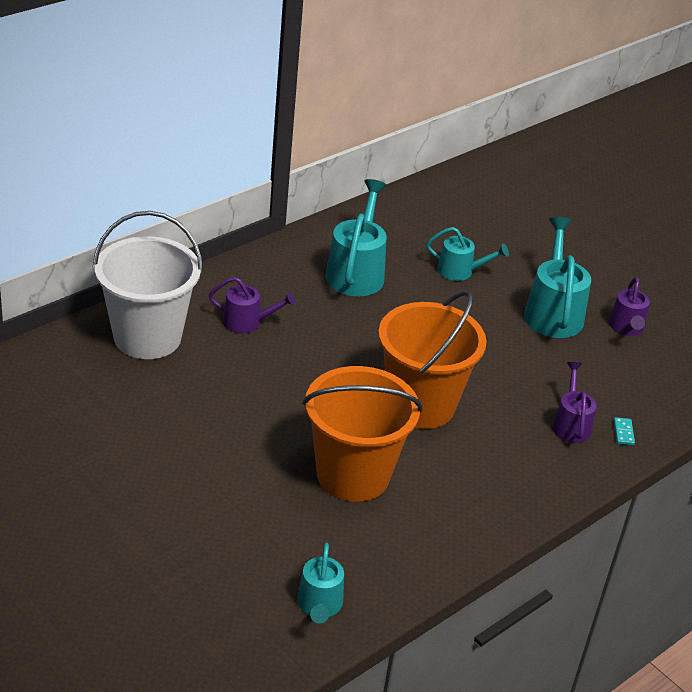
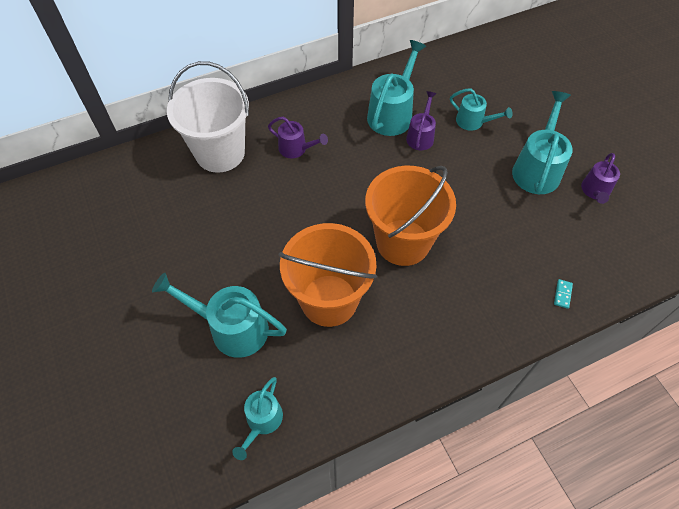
camera: 20 degrees right, 20 degrees up
(241, 519) = (231, 328): none -> turquoise watering can
(571, 424) = (520, 279): purple watering can -> purple watering can (421, 136)

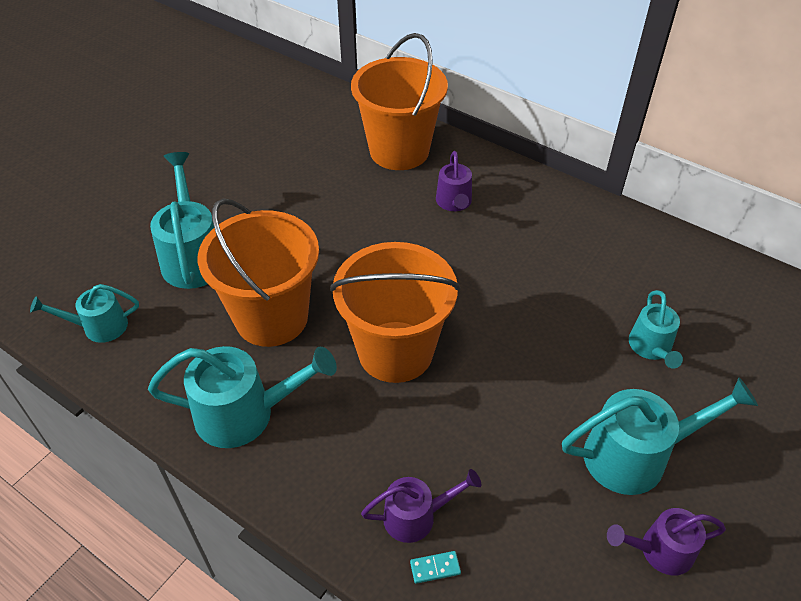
camera: 60 degrees right, 10 degrees down
(220, 153) = (399, 151): white bucket -> orange bucket
(392, 113) = (585, 261): turquoise watering can -> turquoise watering can (246, 413)
(421, 136) = (574, 302): purple watering can -> purple watering can (417, 516)

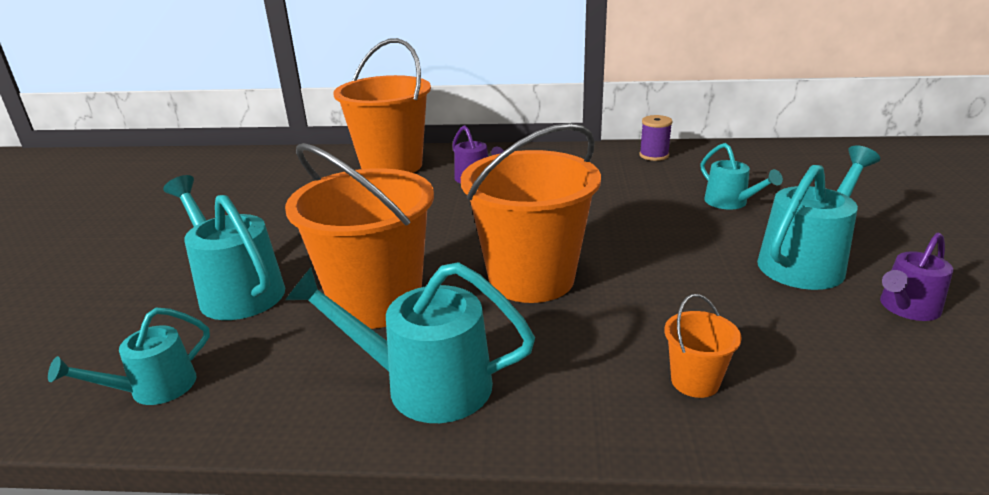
camera: 30 degrees left, 20 degrees down
(246, 413) = (424, 384): turquoise watering can -> turquoise watering can turned 135 degrees counterclockwise
(417, 516) = (695, 381): purple watering can -> orange bucket
(435, 568) = (762, 411): turquoise domino -> none
(649, 244) = (654, 155): none -> purple spool

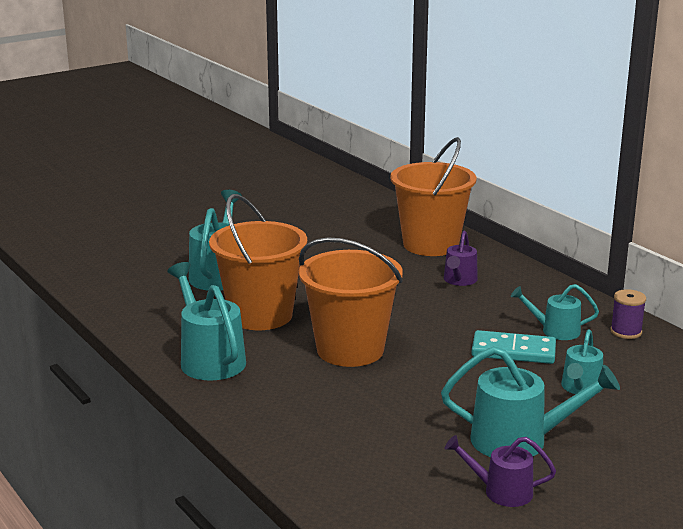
camera: 50 degrees right, 5 degrees down
(153, 389) = (125, 297): turquoise watering can -> turquoise watering can (555, 331)
(634, 204) = (513, 351): none -> turquoise domino
(695, 381) = (309, 433): orange bucket -> none

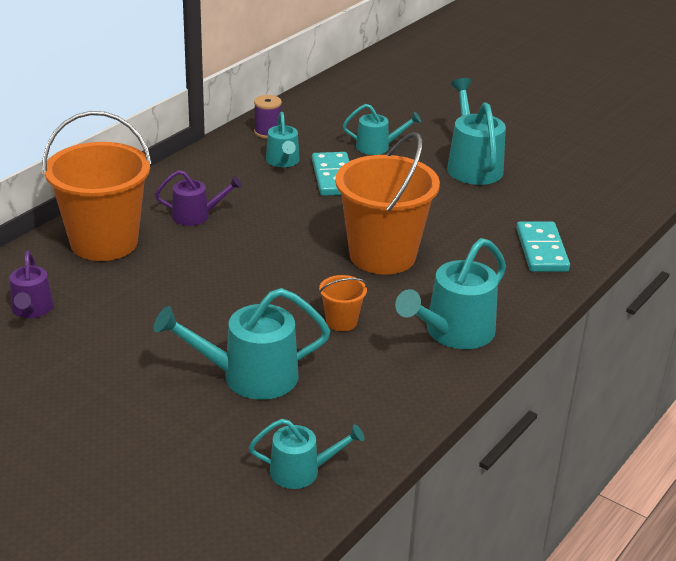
camera: 110 degrees left, 10 degrees up
(107, 277) = (302, 471): none -> turquoise watering can
(260, 315) = (341, 322): orange bucket -> orange bucket, size x0.43
(311, 438) = (541, 250): none -> turquoise domino
(501, 491) = (541, 168): purple watering can -> purple watering can (31, 310)

